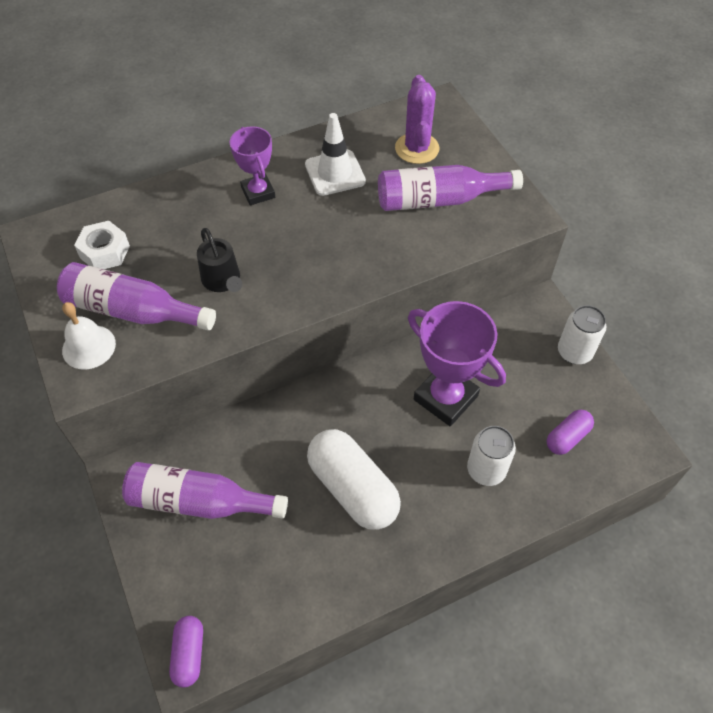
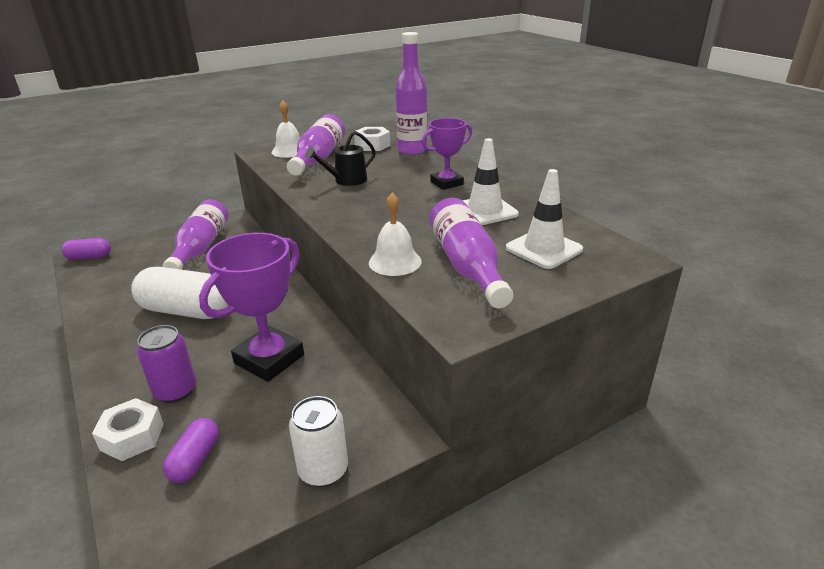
camera: 85 degrees right, 25 degrees down
(140, 213) = (412, 150): none -> purple bottle
(353, 488) = (186, 311): white capsule -> white capsule turned 60 degrees clockwise
(417, 148) = (543, 249): purple cactus -> white traffic cone
(427, 247) = (395, 262): none -> white bell
(486, 470) = (175, 391): white can -> purple can
(543, 491) = (132, 437): none -> white nut
(567, 437) = (195, 460): purple capsule -> purple capsule turned 60 degrees clockwise

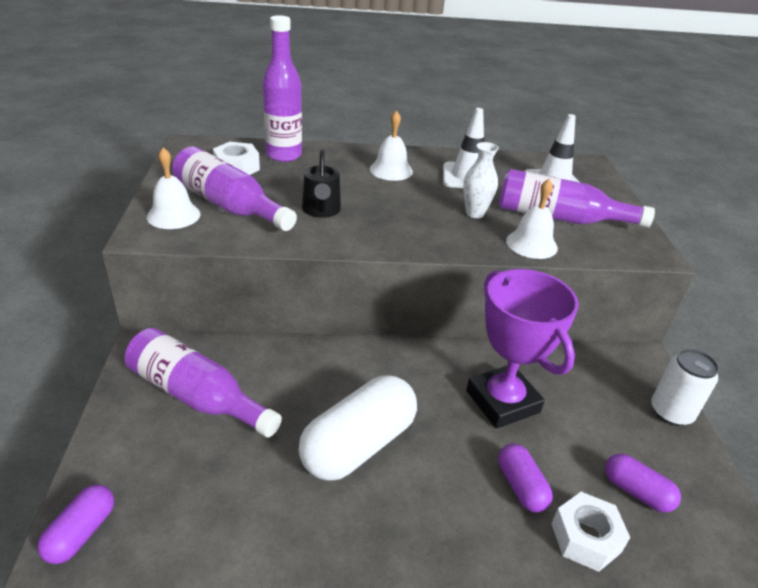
camera: 65 degrees left, 5 degrees up
(175, 391) = (521, 486): purple can -> purple capsule
(418, 228) = (475, 213): none -> white vase
(446, 183) = (391, 170): purple trophy -> white bell

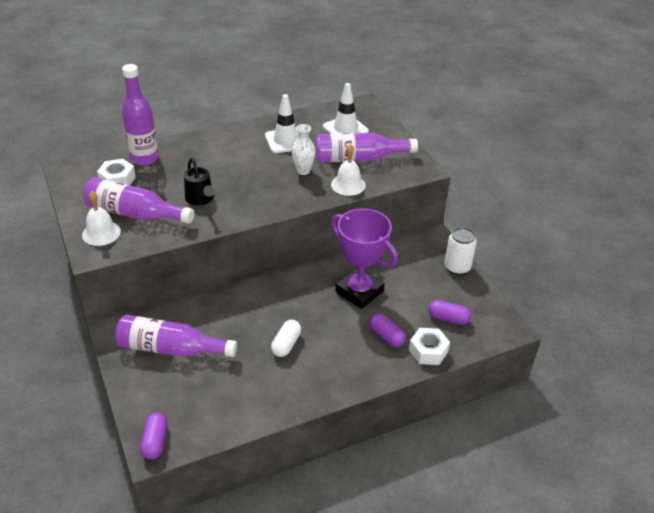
camera: 20 degrees left, 5 degrees up
(358, 445) = (286, 344): white capsule -> white capsule, size x0.52
(391, 170) = (230, 150): white bell -> none

